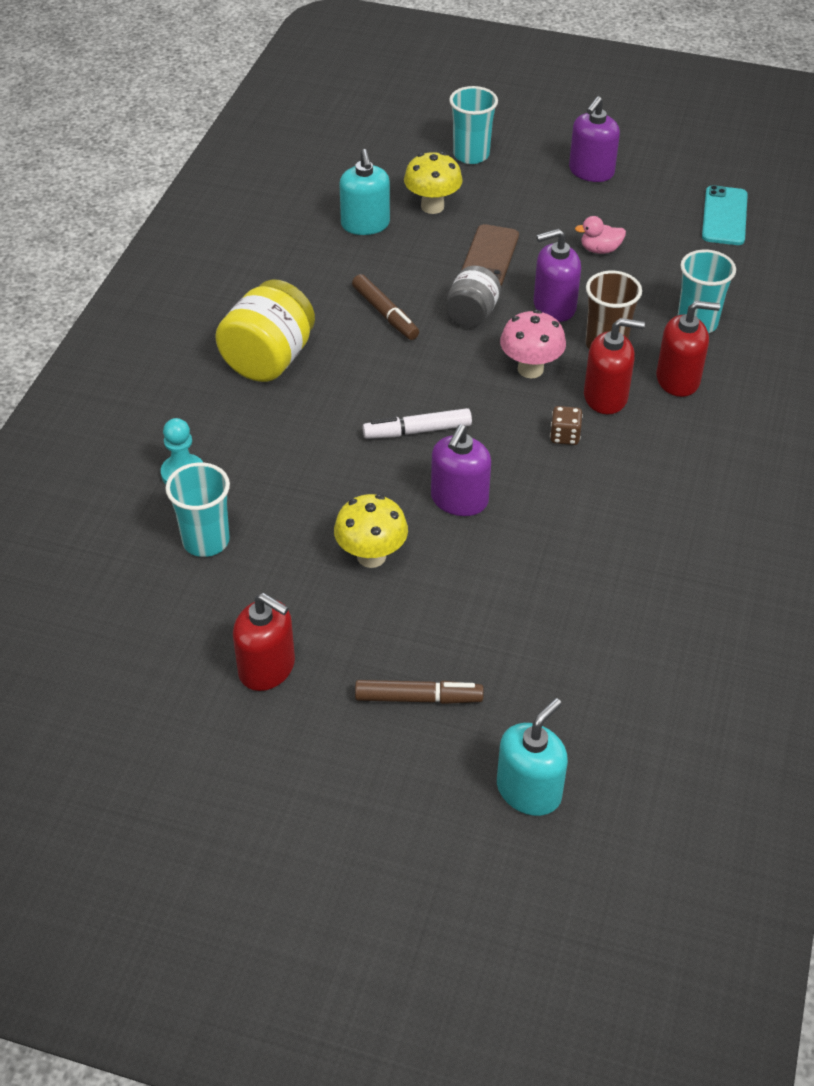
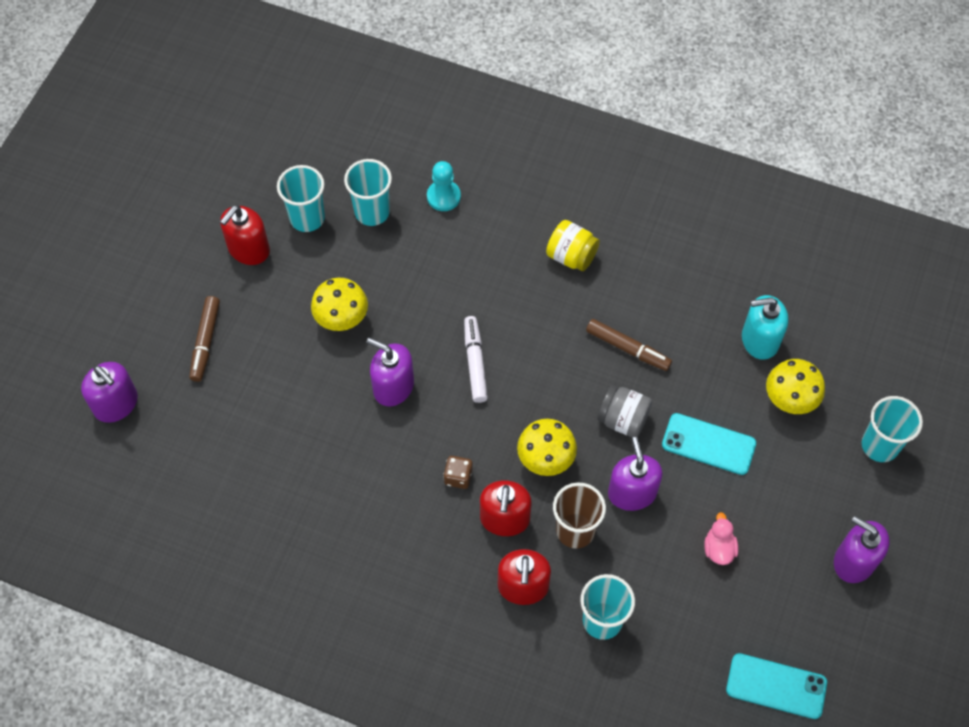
camera: 95 degrees right, 15 degrees up
(215, 608) = (307, 218): none -> turquoise cup
(269, 359) = (571, 256): yellow jar -> yellow jar, size x0.63
(385, 313) = (627, 348): brown marker -> brown marker turned 120 degrees counterclockwise
(489, 257) = (708, 444): brown phone -> turquoise phone
(529, 790) = (116, 404): turquoise soap dispenser -> purple soap dispenser
(530, 369) = (545, 460): pink mushroom -> yellow mushroom

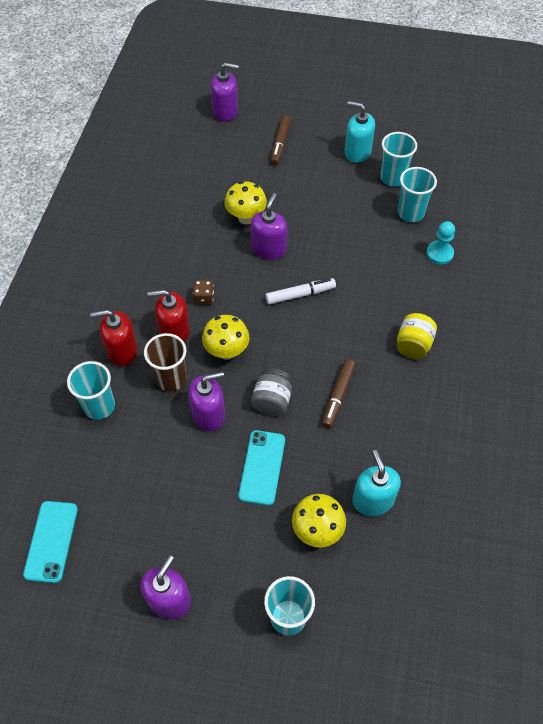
camera: 80 degrees right, 5 degrees down
(116, 404) = (225, 111): purple soap dispenser -> purple soap dispenser turned 120 degrees counterclockwise
(205, 341) = (280, 144): brown marker -> brown marker turned 75 degrees counterclockwise
(248, 249) = (357, 152): red soap dispenser -> turquoise soap dispenser
(342, 320) = (315, 211): yellow mushroom -> yellow mushroom (246, 218)
(719, 548) = (168, 485): pink duck -> none

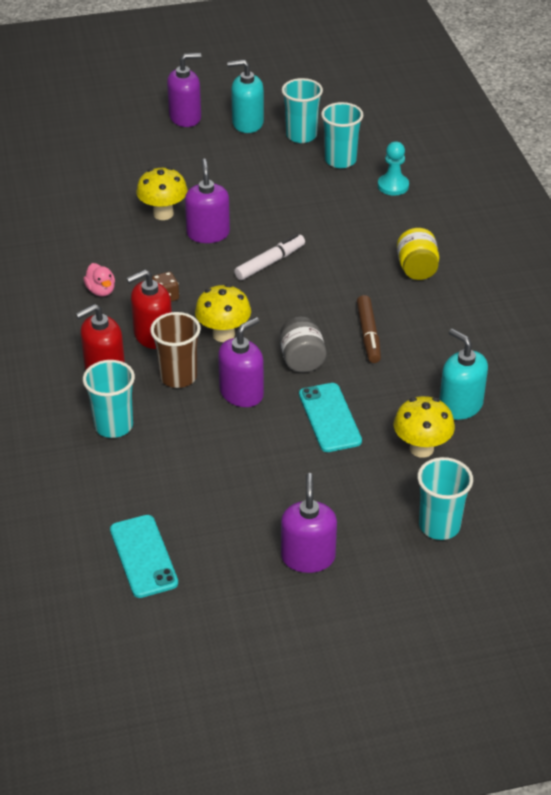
camera: 25 degrees left, 15 degrees down
(161, 274) = (101, 291): none -> pink duck
(225, 111) = (71, 125): purple soap dispenser -> purple soap dispenser (185, 117)
(280, 144) = (156, 138): brown marker -> none

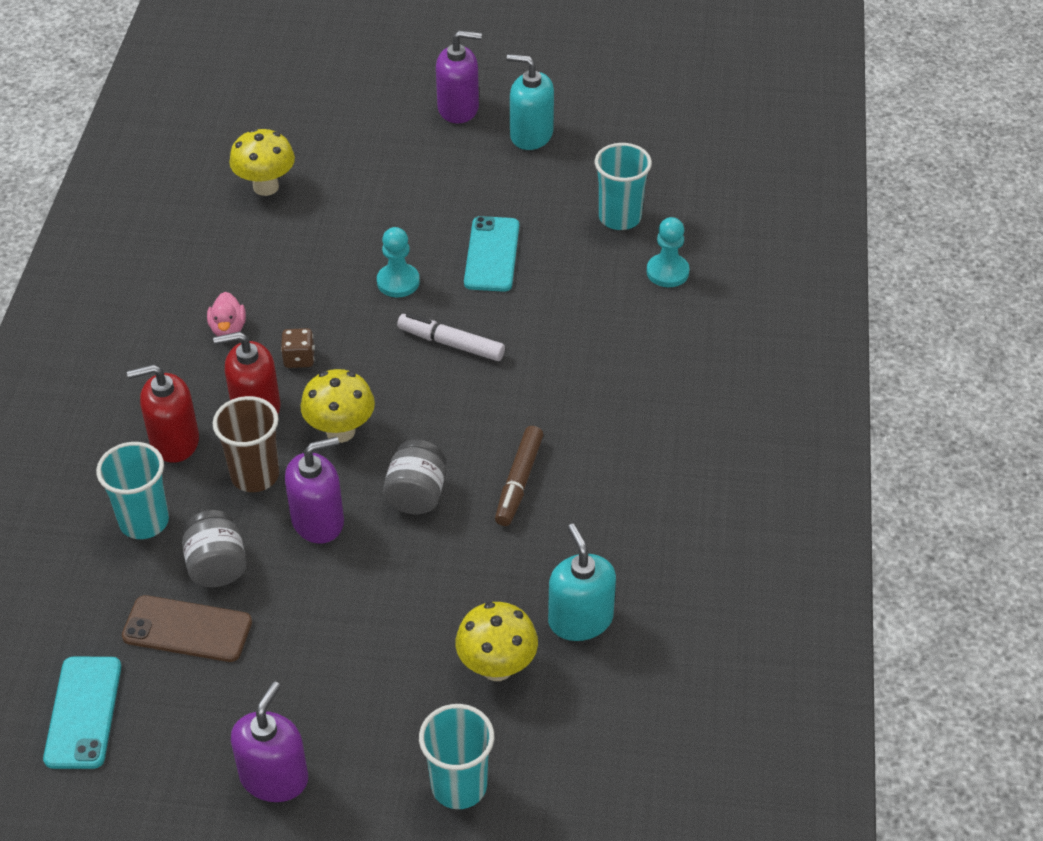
camera: 20 degrees right, 5 degrees up
(163, 214) = (359, 240): yellow mushroom -> yellow mushroom (266, 187)
(185, 439) = (217, 566): none -> grey jar
(188, 484) = (187, 629): none -> brown phone
(208, 233) = (398, 282): purple soap dispenser -> turquoise pawn
(269, 263) = (451, 344): white marker -> white marker turned 135 degrees counterclockwise
(301, 135) = (589, 169): turquoise cup -> none
(329, 418) = (406, 588): turquoise phone -> turquoise phone (491, 254)
(417, 269) = (632, 403): yellow jar -> none

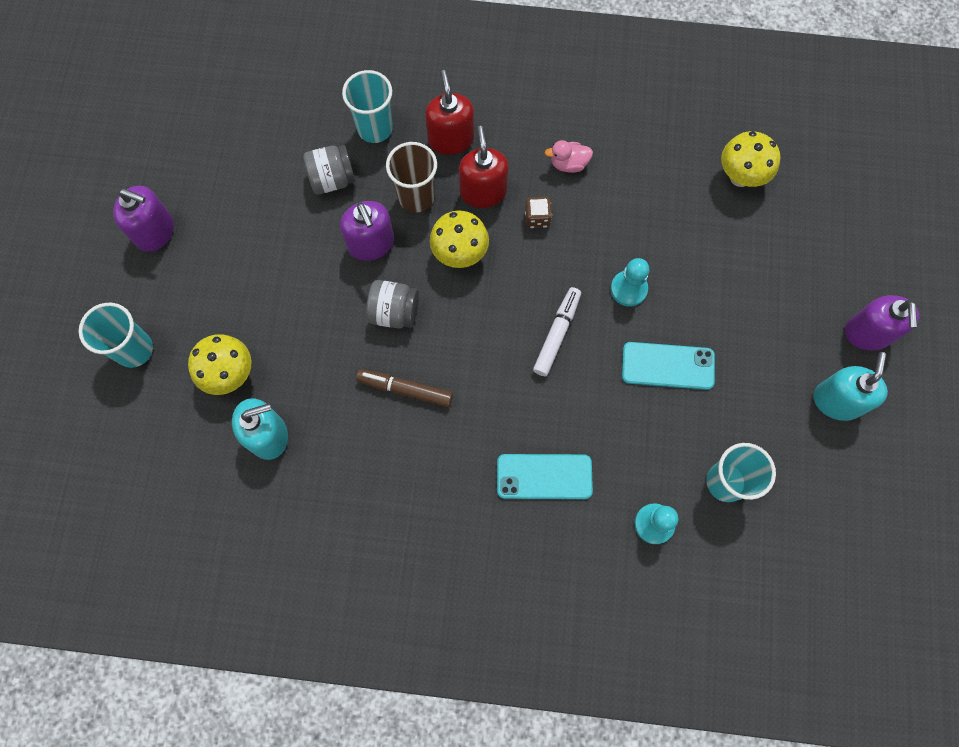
camera: 90 degrees right, 25 degrees up
(83, 712) = (217, 113): turquoise phone -> turquoise phone (544, 477)
(187, 629) = (278, 166): brown phone -> none

